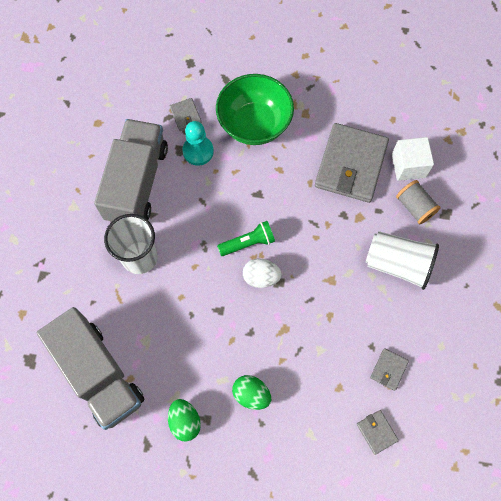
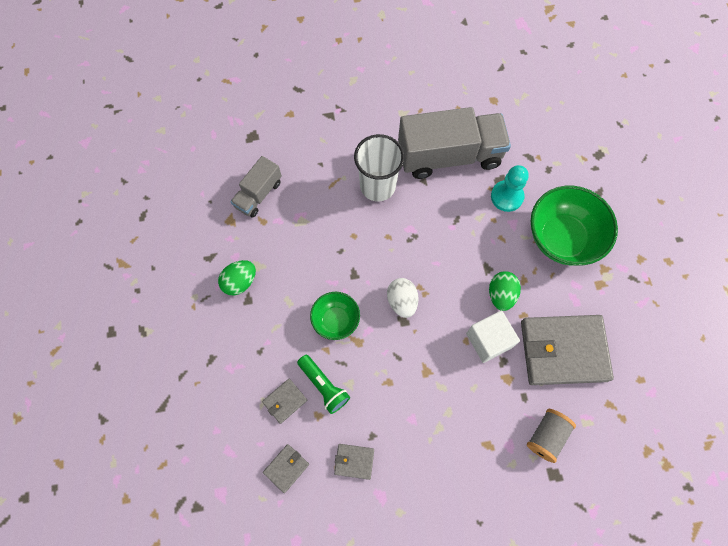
camera: 70 degrees right, 0 degrees up
(98, 374) = (258, 194): grey truck -> grey truck, size x0.53
(185, 115) = (539, 171): grey wallet -> grey wallet (285, 401)
(248, 243) = (432, 277): green flashlight -> green flashlight (324, 386)
(251, 394) = (284, 332): green egg -> green egg (501, 295)
(257, 342) = (336, 320): none -> green bowl
(397, 264) = (472, 436): white cup -> none
(408, 166) = (592, 414): white cube -> white cube (488, 340)

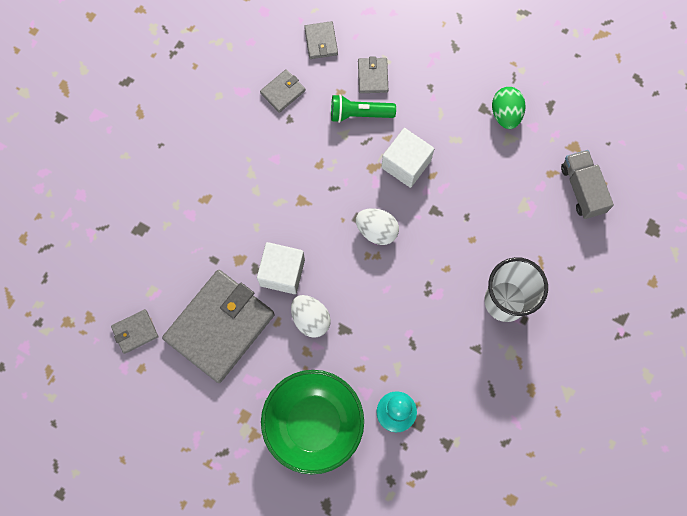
camera: 130 degrees right, 5 degrees up
(336, 320) = (406, 164): green bowl -> white cube
(449, 156) = (483, 396): grey truck -> none
(501, 295) = (310, 319): green egg -> white egg
(546, 436) = (171, 249): grey spool -> none
(623, 407) = (135, 332): none -> grey wallet

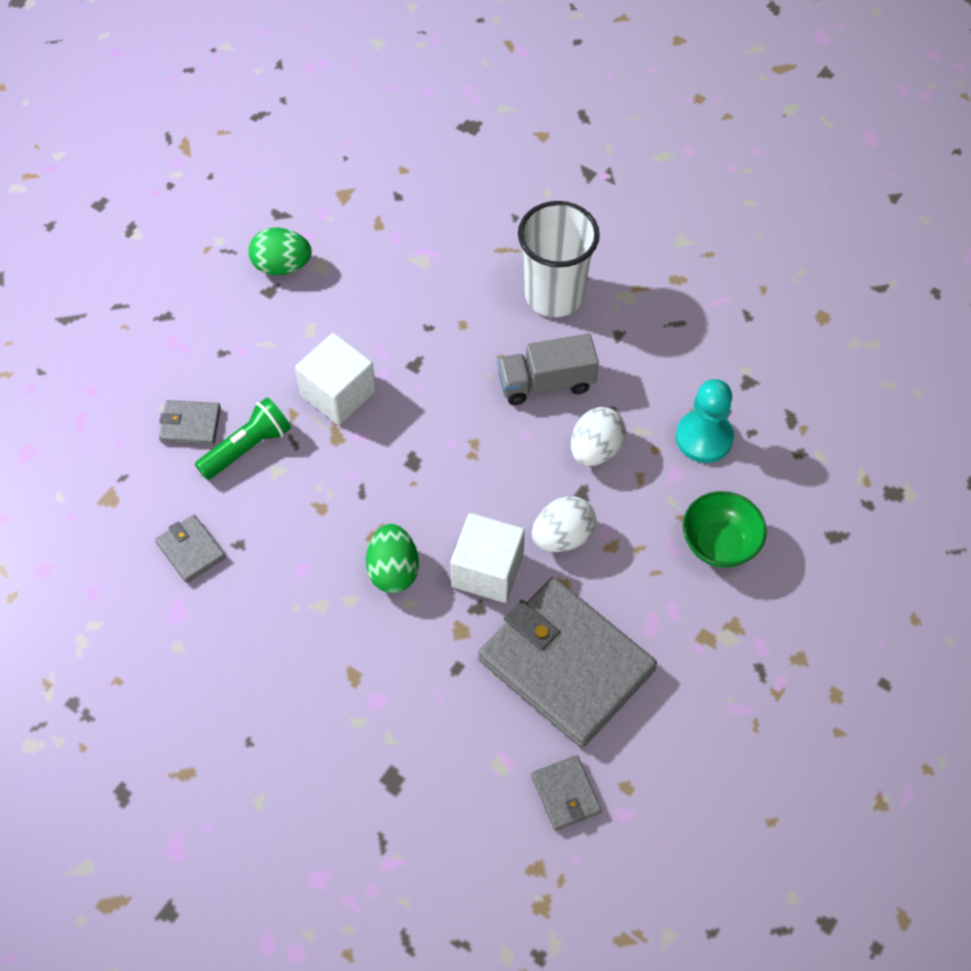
camera: 85 degrees left, 15 degrees down
(278, 214) = (393, 570): none -> green egg
(313, 424) = (719, 544): green bowl -> green bowl, size x0.56
(321, 41) = (116, 490): grey wallet -> none
(359, 113) = (247, 447): green flashlight -> green flashlight turned 135 degrees counterclockwise
(376, 230) = (435, 440): white egg -> white egg (595, 449)
(582, 189) = (406, 192): grey truck -> grey truck (546, 382)

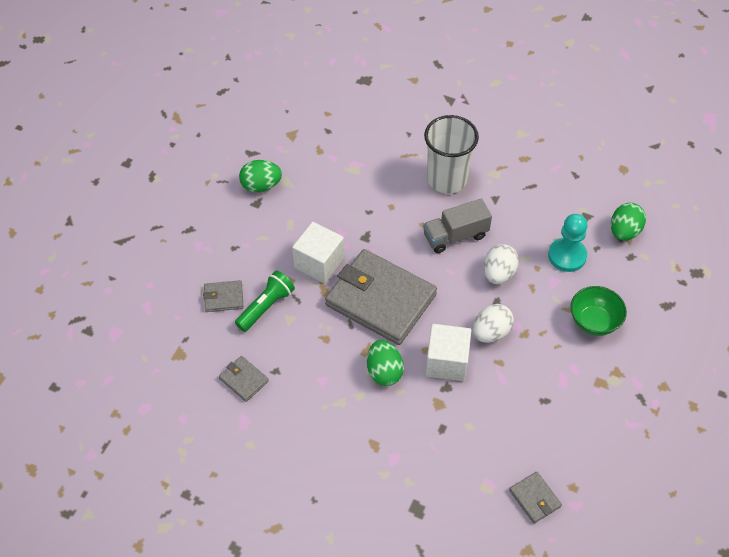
camera: 10 degrees left, 5 degrees down
(566, 665) = (514, 415): grey wallet -> grey wallet (380, 300)
(799, 413) = (624, 231): none -> green egg

